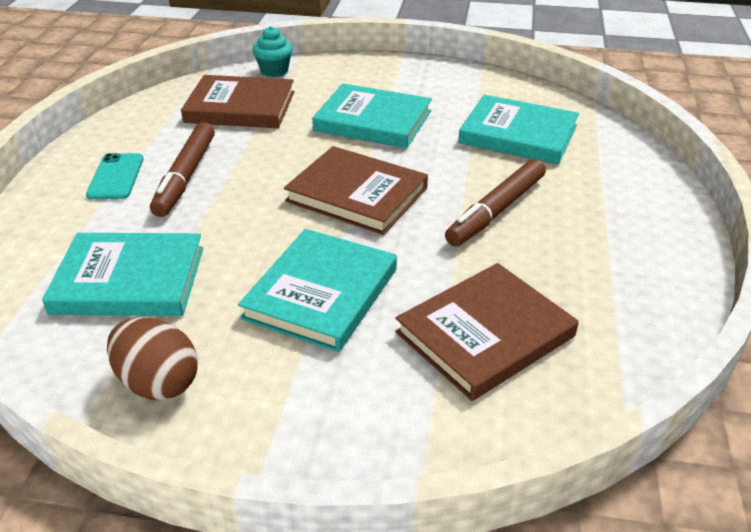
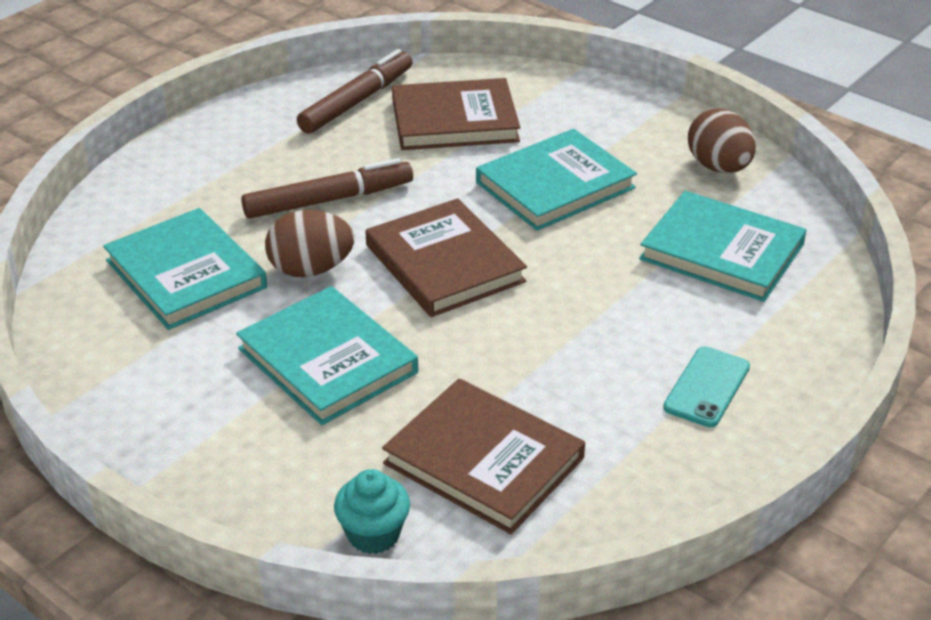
camera: 150 degrees left, 0 degrees up
(186, 176) = (619, 356): brown marker -> brown marker (356, 102)
(444, 161) = (311, 269): none -> brown egg

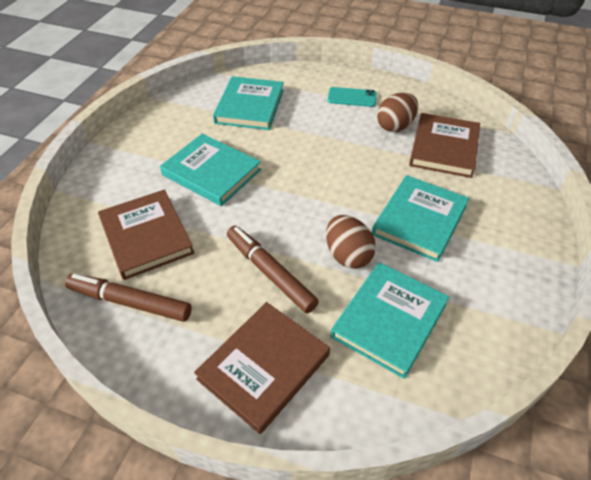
camera: 110 degrees left, 10 degrees up
(373, 534) = (512, 169): turquoise cupcake -> none
(444, 263) = (310, 198): brown book -> brown book (264, 367)
(718, 167) = (171, 117): brown egg -> brown egg (395, 126)

